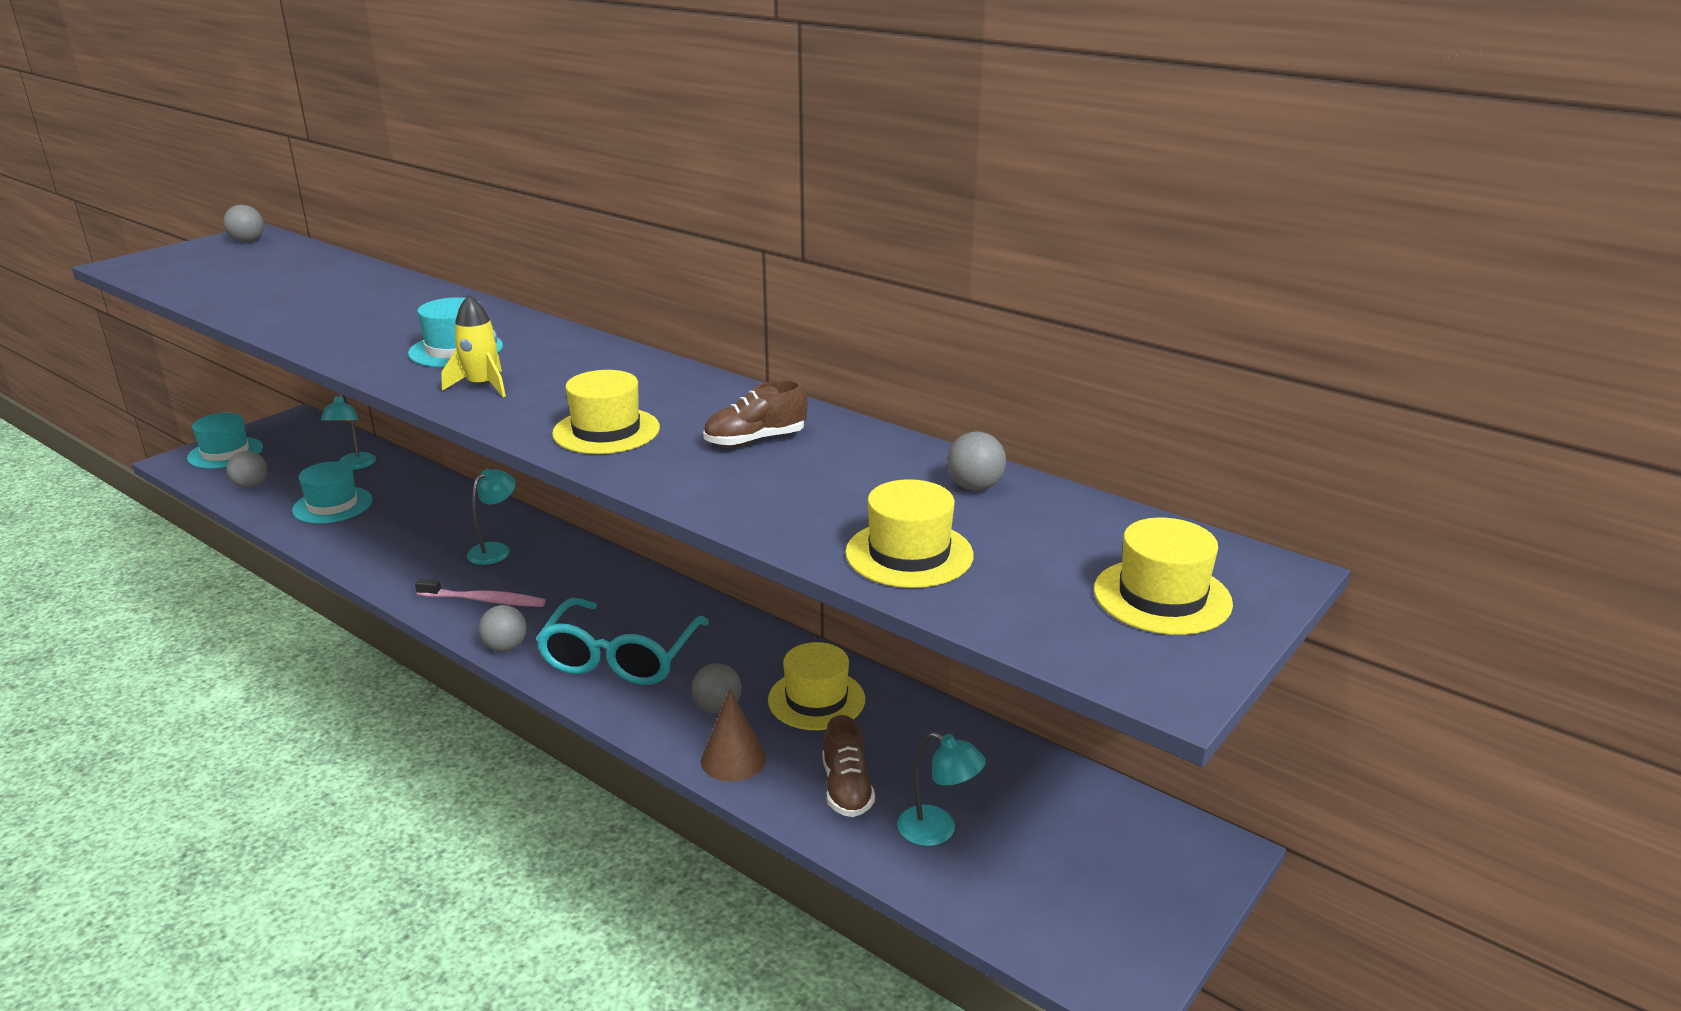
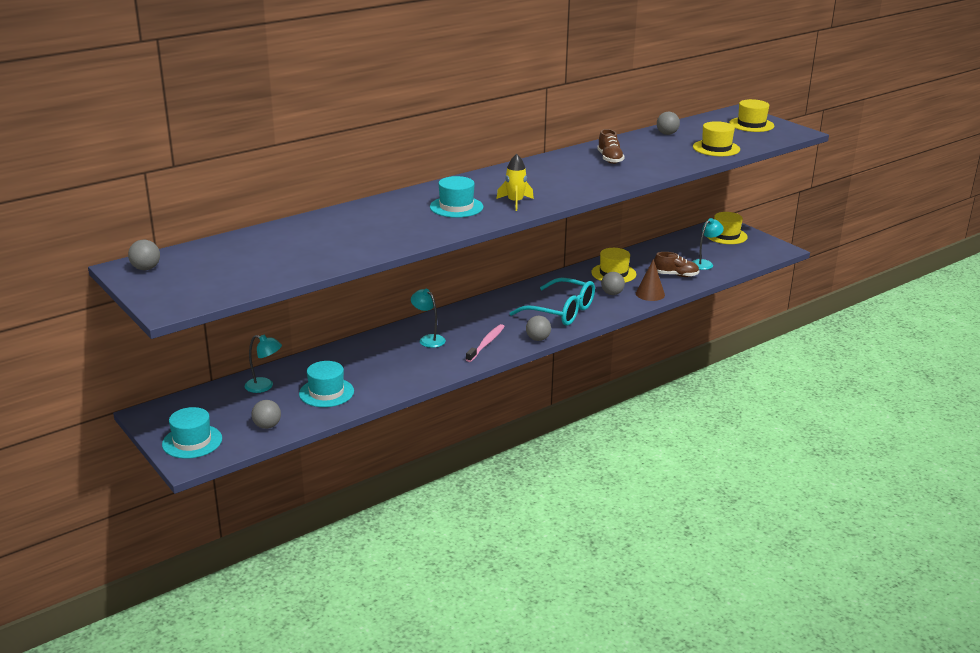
camera: 75 degrees left, 0 degrees up
(606, 431) = (586, 182): yellow hat -> yellow hat (726, 235)

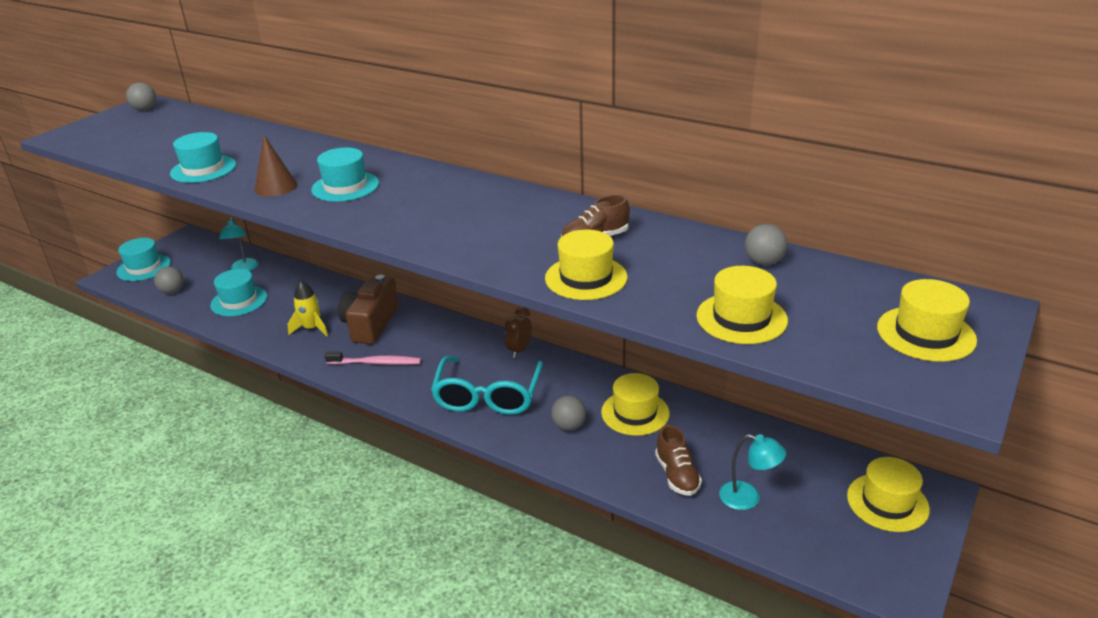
camera: 70 degrees right, 5 degrees up
(356, 249) = (203, 169): none -> turquoise hat
(428, 339) = (370, 324): turquoise lamp -> brown camera
(515, 202) = (378, 214): yellow rocket -> yellow rocket (311, 328)
(517, 293) = (519, 350): none -> brown clock
(538, 339) = (404, 396): grey ball -> none
(650, 294) = (592, 462): brown cone -> brown cone (276, 187)
(651, 168) = (586, 278): none -> yellow hat

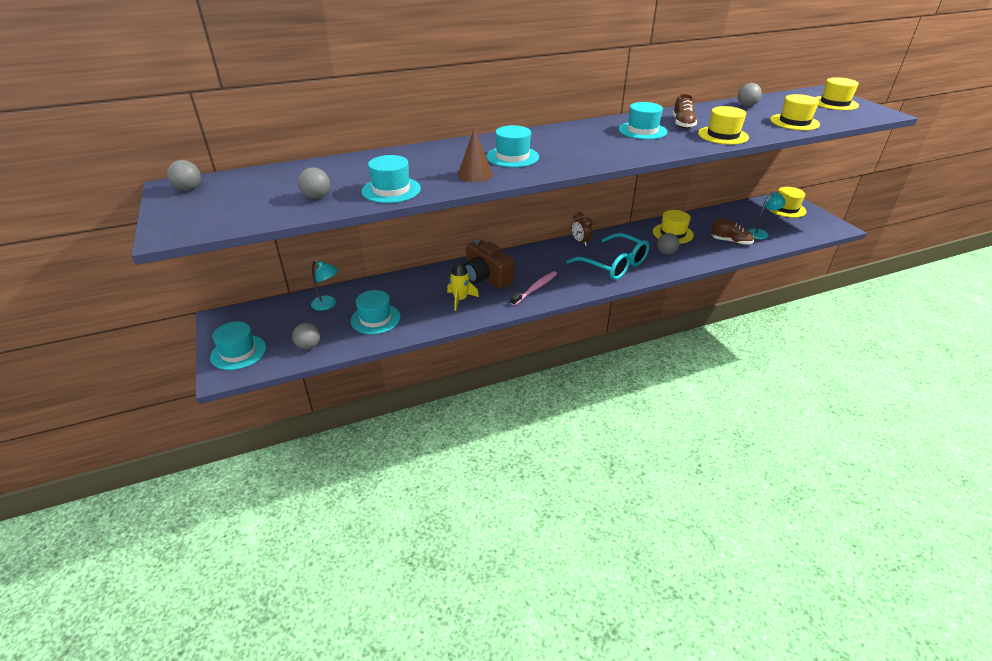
camera: 55 degrees left, 5 degrees up
(163, 151) = (317, 197): none -> grey ball
(528, 224) = (642, 130): none -> turquoise hat

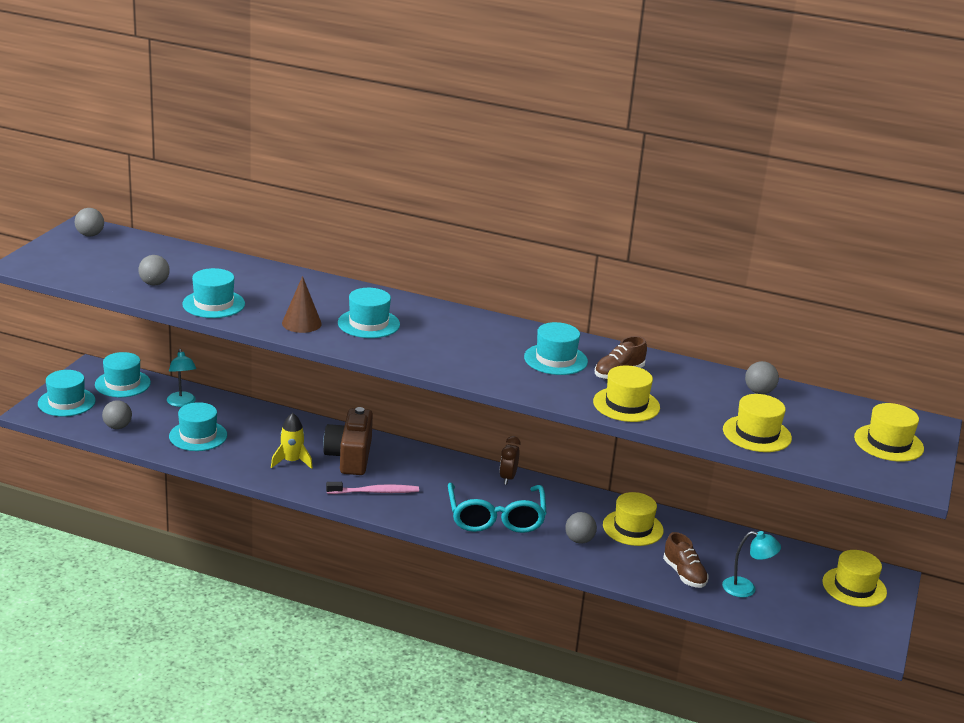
camera: 40 degrees right, 10 degrees down
(262, 316) = (122, 384): none -> turquoise hat

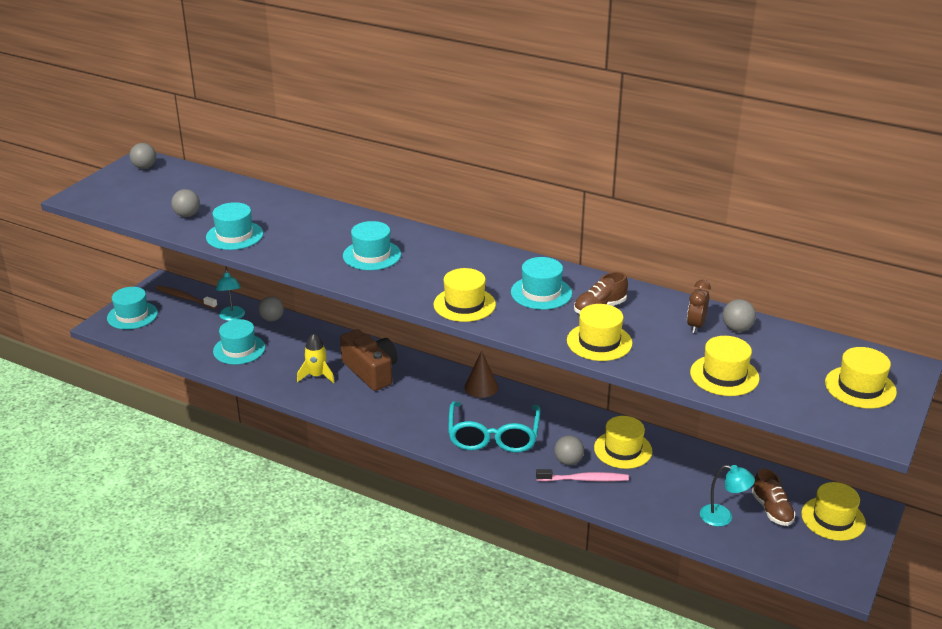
camera: 10 degrees right, 5 degrees up
(117, 427) = (170, 340): grey ball -> grey ball (272, 319)
(122, 384) = (185, 298): turquoise hat -> brown toothbrush
(301, 323) = (309, 255): brown cone -> brown cone (481, 387)
(350, 456) = (371, 371): brown camera -> brown camera turned 135 degrees clockwise
(375, 492) = (386, 408): pink toothbrush -> pink toothbrush (584, 479)
(479, 370) = (464, 304): none -> yellow hat
(508, 478) = (513, 395): brown clock -> brown clock (695, 326)
(684, 574) = (664, 500): brown shoe -> brown shoe (771, 510)

